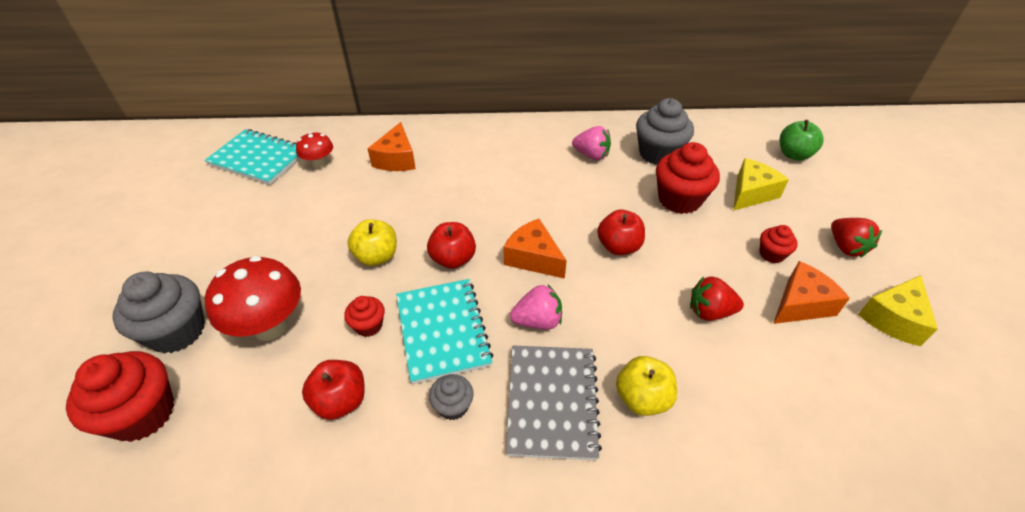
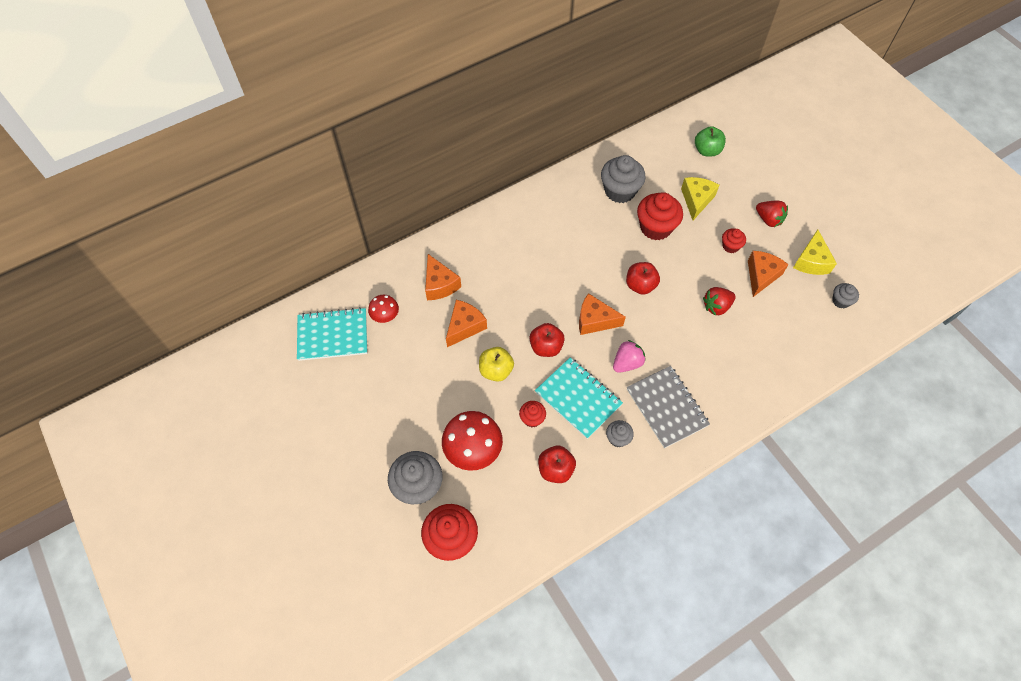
camera: 30 degrees left, 15 degrees up
(385, 203) = (464, 326): none -> orange cheese
(591, 155) = (576, 214): pink strawberry -> none
(642, 398) = (710, 380): yellow apple -> none
(925, 391) = (840, 301): none -> grey cupcake

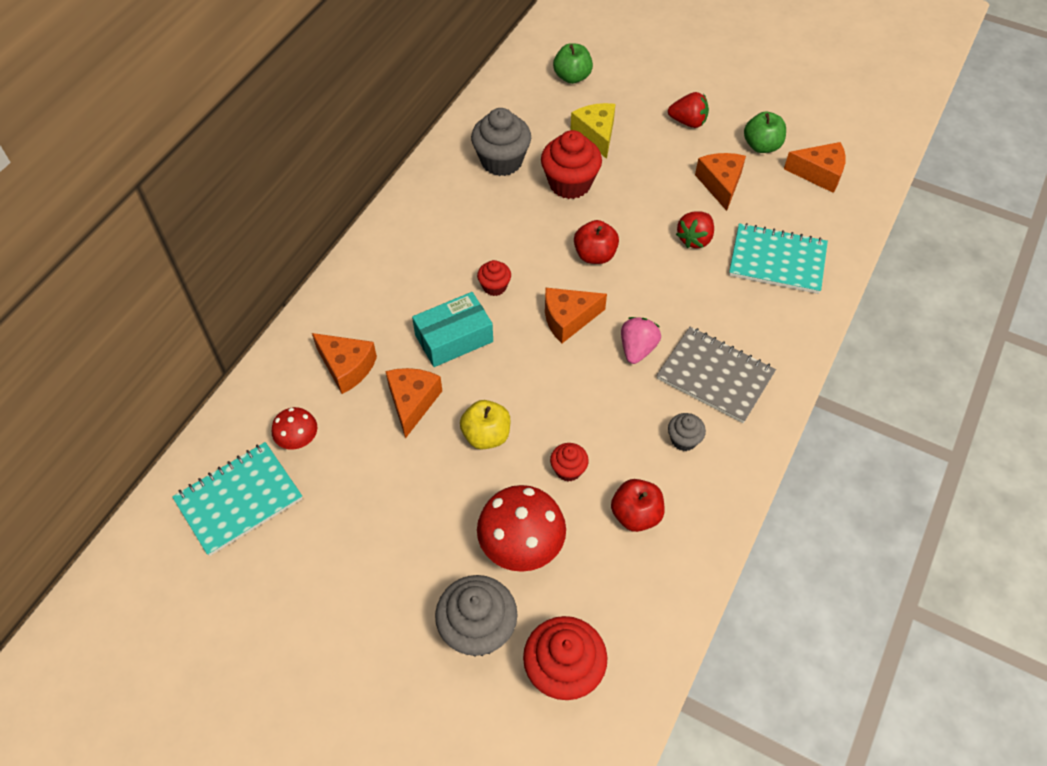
camera: 30 degrees left, 5 degrees down
(515, 298) = (454, 338): none -> turquoise box
(546, 347) = (530, 377): red apple -> none
(578, 398) = (608, 418): turquoise notebook -> turquoise notebook (777, 260)
(730, 246) = (666, 167): red cupcake -> red cupcake (494, 287)
(811, 261) = (761, 146): yellow cheese -> green apple
(840, 301) = (819, 173): grey cupcake -> orange cheese

